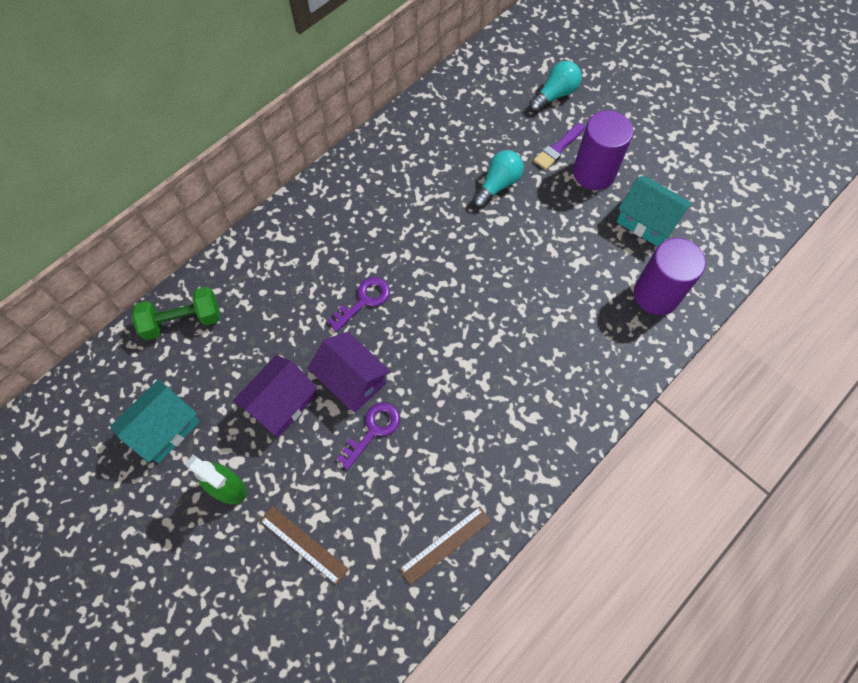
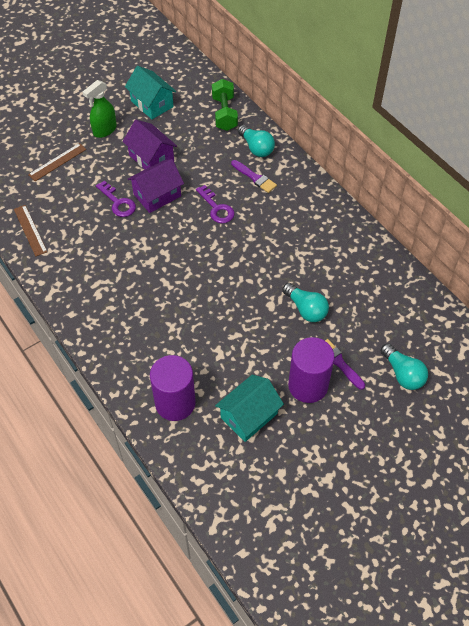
camera: 100 degrees right, 10 degrees down
(248, 270) = (256, 148): none -> turquoise light bulb
(304, 264) = (255, 178): none -> purple brush

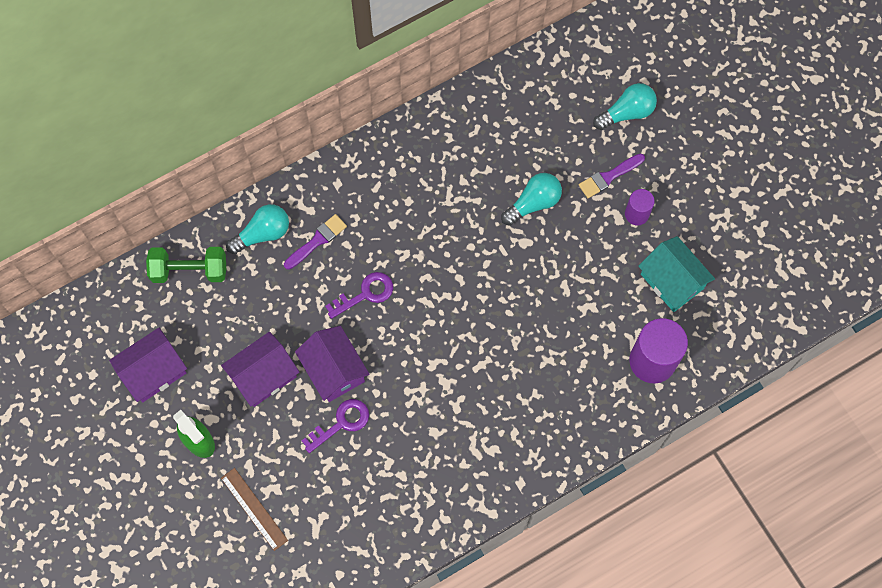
camera: 85 degrees left, 15 degrees up
(30, 230) = (378, 542): brown ruler -> none
(152, 104) = (153, 371): turquoise house -> purple house
(308, 385) = (636, 214): purple cylinder -> purple cylinder, size x0.54

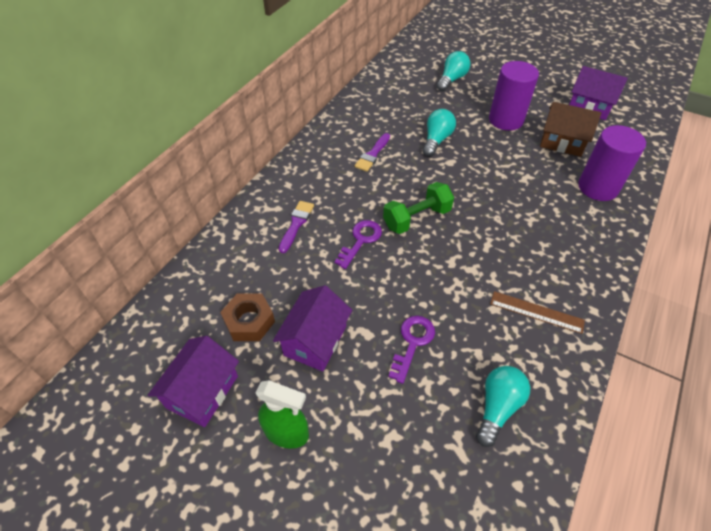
camera: 30 degrees left, 20 degrees down
(189, 270) = (195, 292): green dumbbell -> green dumbbell (417, 218)
(220, 327) = (249, 321): none -> brown nut
(254, 509) = (386, 469): brown ruler -> brown ruler (536, 312)
(262, 234) = (247, 238): turquoise light bulb -> turquoise light bulb (497, 407)
(334, 370) = (375, 305): purple house -> purple house (589, 107)
(609, 177) = (470, 110): purple brush -> purple brush (372, 154)
(636, 214) = (506, 120): purple cylinder -> purple cylinder, size x1.85
(672, 281) = (562, 142): turquoise house -> brown house

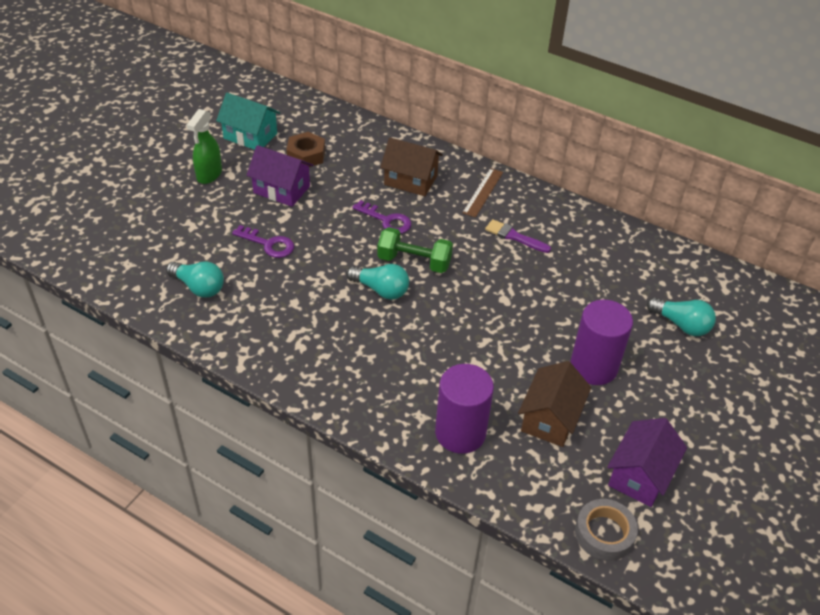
camera: 90 degrees right, 5 degrees down
(202, 392) = (250, 136): purple house -> turquoise house
(296, 224) = (410, 180): purple brush -> brown house
(417, 218) = (414, 262): green dumbbell -> green dumbbell turned 45 degrees counterclockwise
(436, 140) = (544, 292): turquoise light bulb -> turquoise light bulb (381, 290)
(536, 312) = (285, 331): brown ruler -> brown ruler (483, 192)
(642, 124) = (604, 533): none -> grey tape

